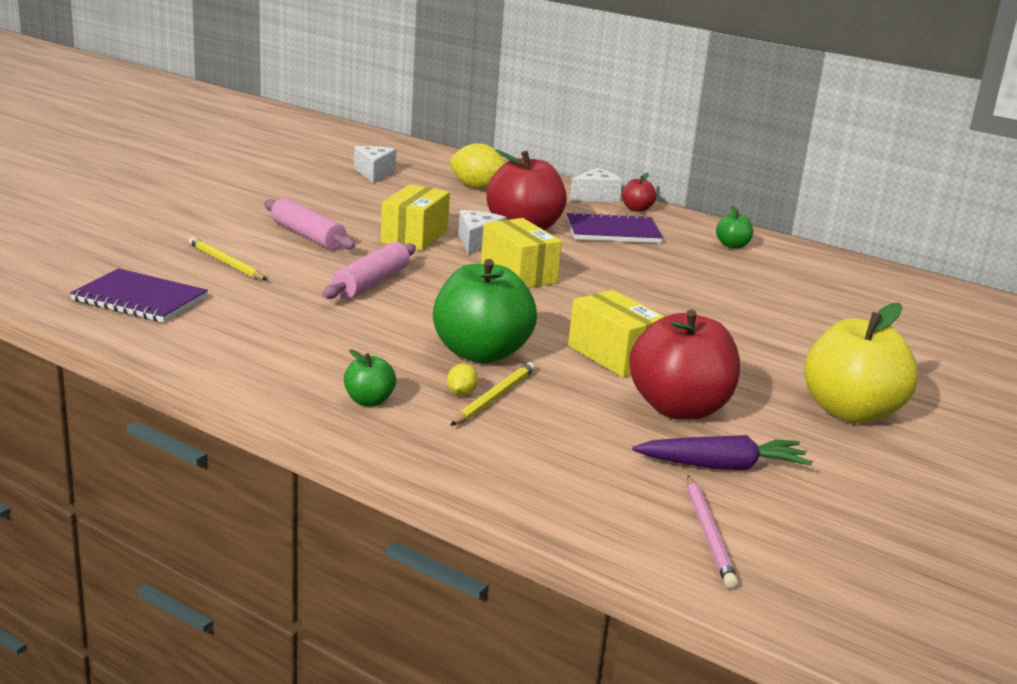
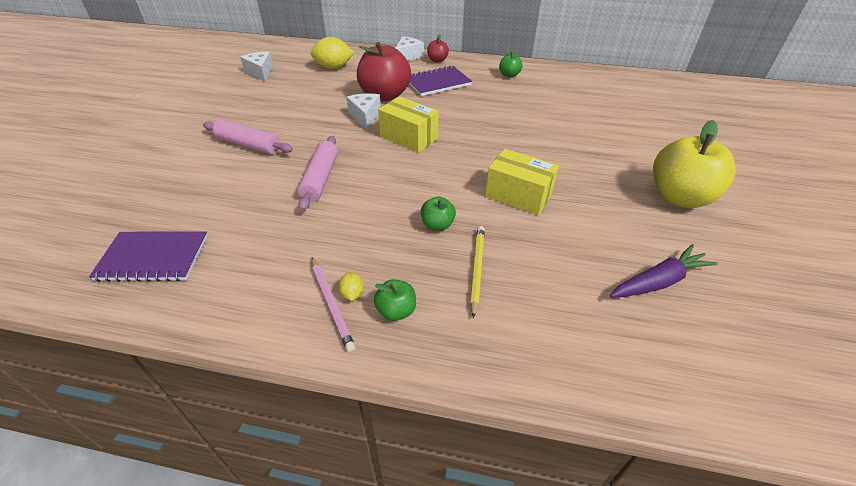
camera: 20 degrees left, 20 degrees up
(226, 262) = (203, 192): yellow pencil -> none
(414, 236) = (322, 123): yellow box -> none
(461, 393) = (453, 274): yellow lemon -> yellow lemon (352, 294)
(481, 353) = (437, 225): green apple -> green apple, size x0.46
(679, 408) = (591, 233): red apple -> none
(709, 534) = (708, 361): pink pencil -> pink pencil (332, 304)

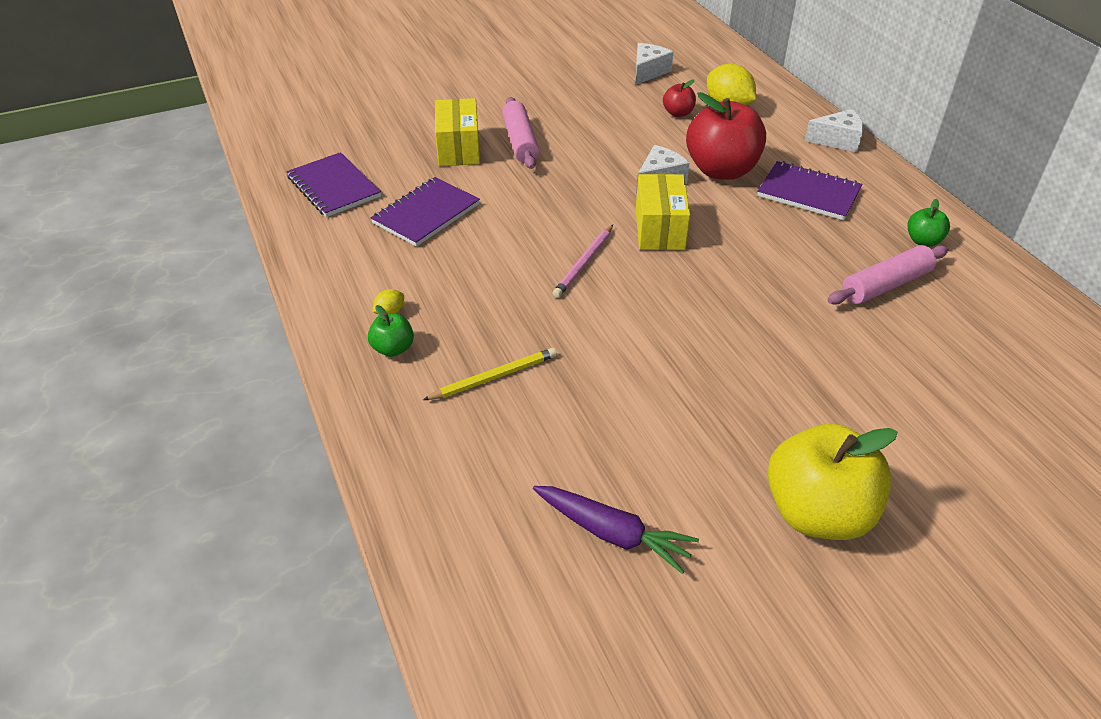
camera: 55 degrees right, 0 degrees up
(263, 222) = (426, 214): none -> purple notebook
(320, 178) = (520, 210): pink rolling pin -> pink rolling pin (886, 285)
(332, 304) = (368, 307): pink pencil -> pink pencil (584, 263)
(437, 60) = (865, 166): red apple -> red apple (678, 113)
(437, 225) = (532, 320): green apple -> none
(518, 195) = (649, 359): yellow box -> yellow box (458, 148)

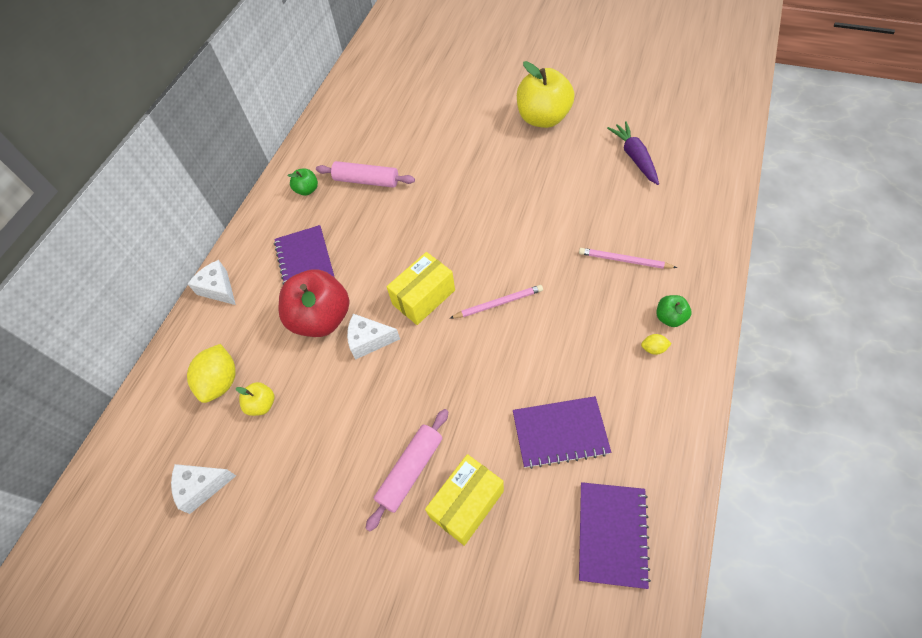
camera: 130 degrees left, 15 degrees up
(494, 377) = (624, 260): yellow pencil -> pink pencil
(678, 113) = (262, 404): red apple -> yellow apple

